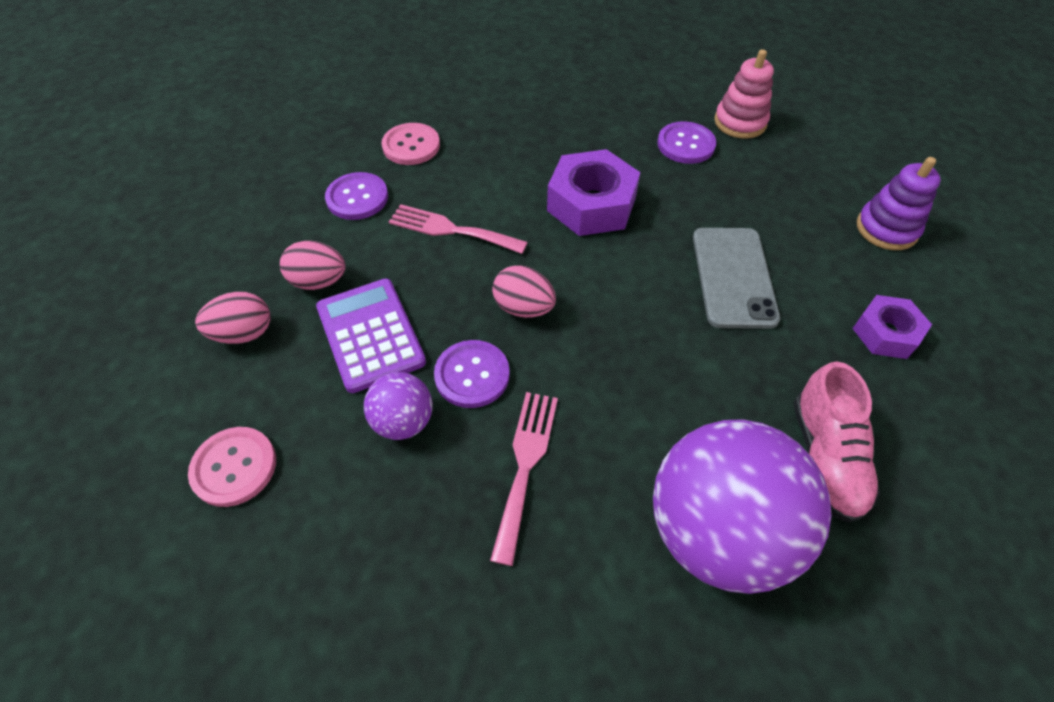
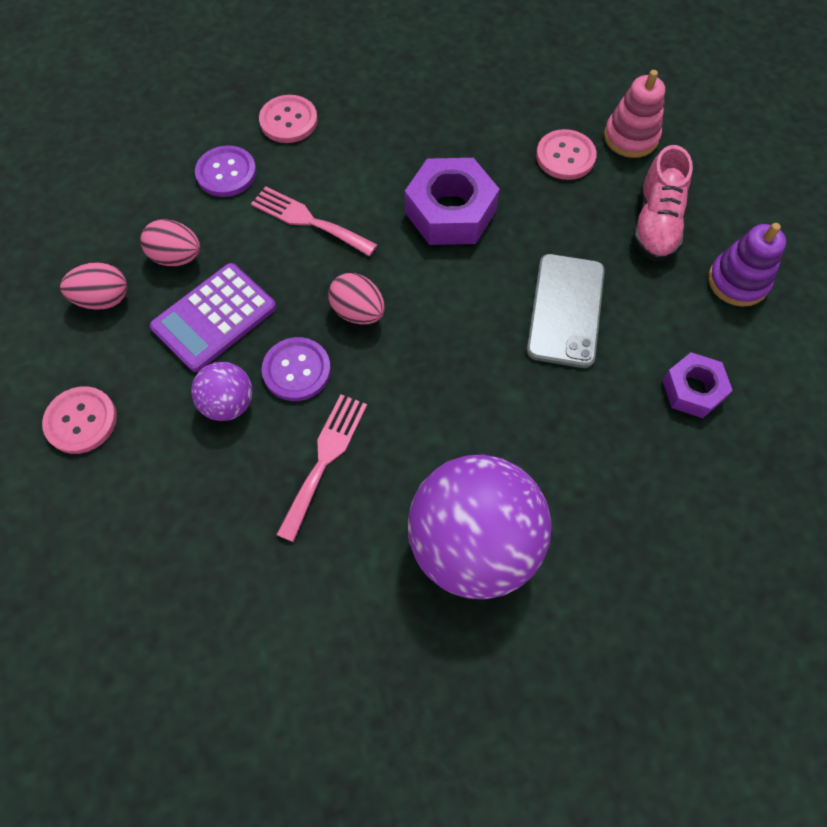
camera: 10 degrees right, 10 degrees up
(370, 335) = (214, 317): purple calculator -> purple calculator turned 120 degrees counterclockwise
(686, 144) = (565, 156): purple button -> pink button
(825, 457) = (590, 496): pink shoe -> pink shoe (655, 223)

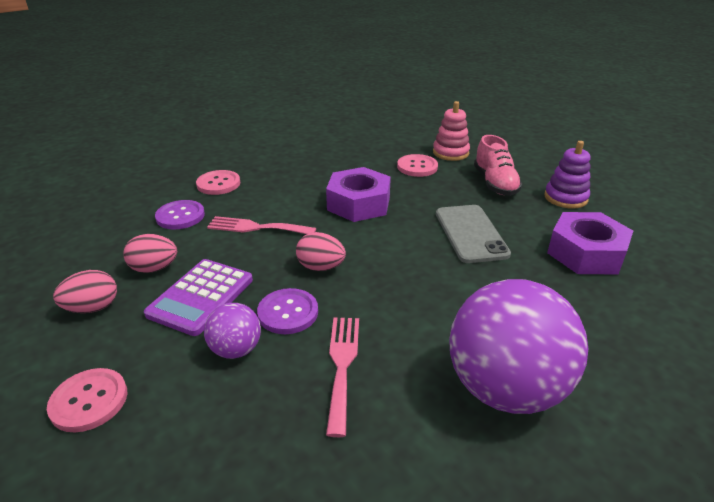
camera: 20 degrees left, 30 degrees down
(692, 390) = (586, 253): purple nut -> purple nut, size x1.64

